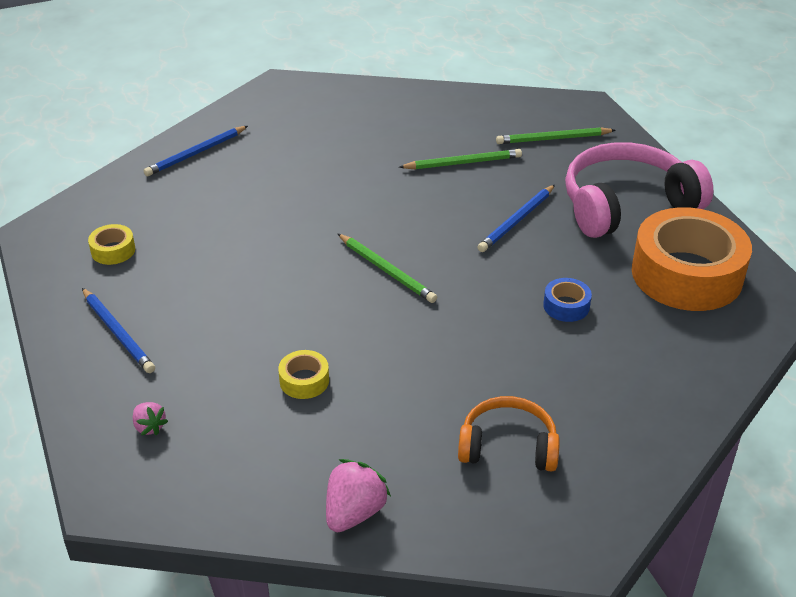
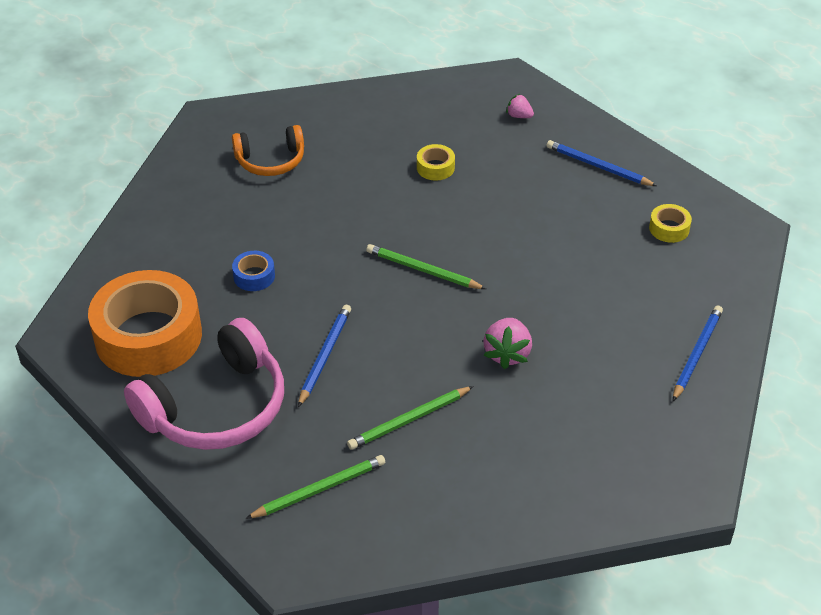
camera: 160 degrees right, 5 degrees up
(354, 512) = (355, 103): pink strawberry -> pink strawberry (507, 354)

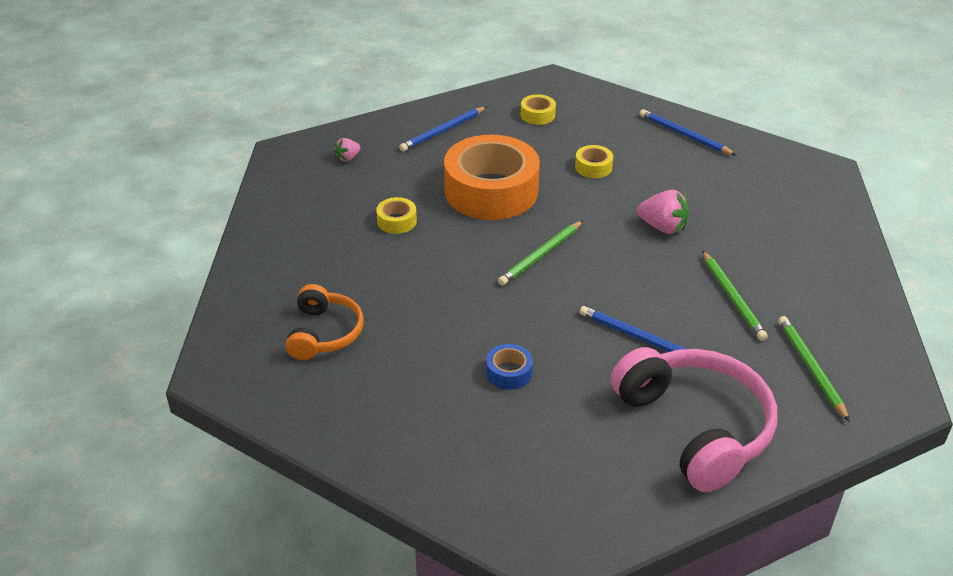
camera: 75 degrees left, 5 degrees down
(148, 336) = (578, 471): orange tape -> orange tape (491, 191)
(591, 286) = (593, 167): none -> yellow tape

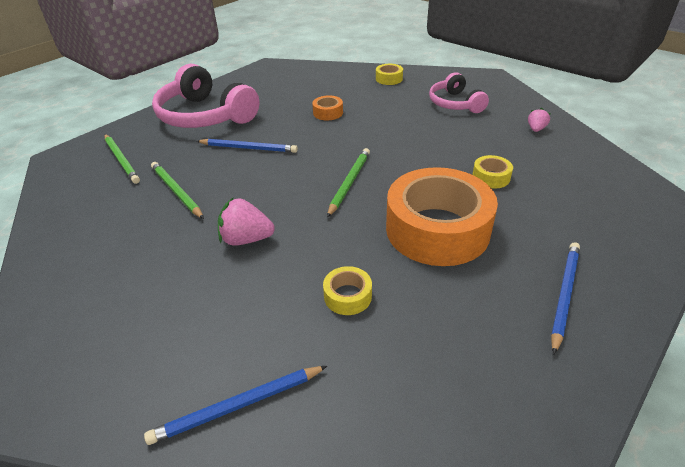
camera: 160 degrees right, 0 degrees up
(324, 333) = (455, 103): orange headphones -> pink headphones
(348, 158) = (612, 224): pink strawberry -> pink strawberry (536, 129)
(509, 372) = (328, 113): blue tape -> orange tape
(537, 115) = (474, 373): yellow tape -> yellow tape (389, 79)
(684, 135) = (238, 406): blue pencil -> blue pencil turned 135 degrees clockwise

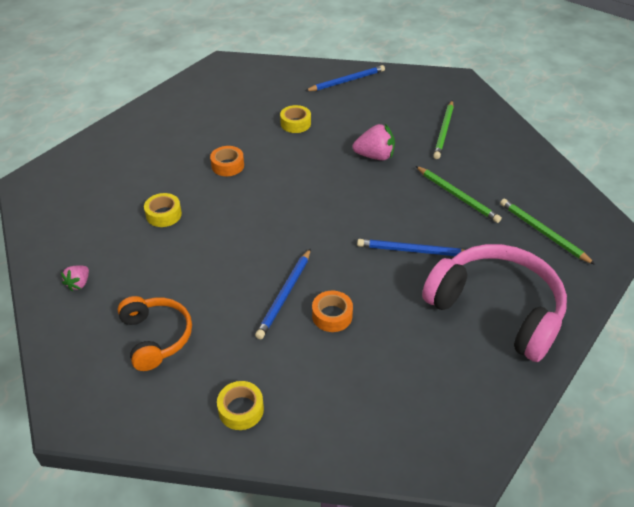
camera: 175 degrees right, 5 degrees up
(349, 183) = (298, 207): green pencil -> green pencil (444, 131)
(437, 229) = (228, 165): orange tape -> orange tape, size x0.41
(455, 103) = (156, 337): pink headphones -> orange headphones
(564, 295) = (159, 127): blue pencil -> blue pencil (285, 295)

